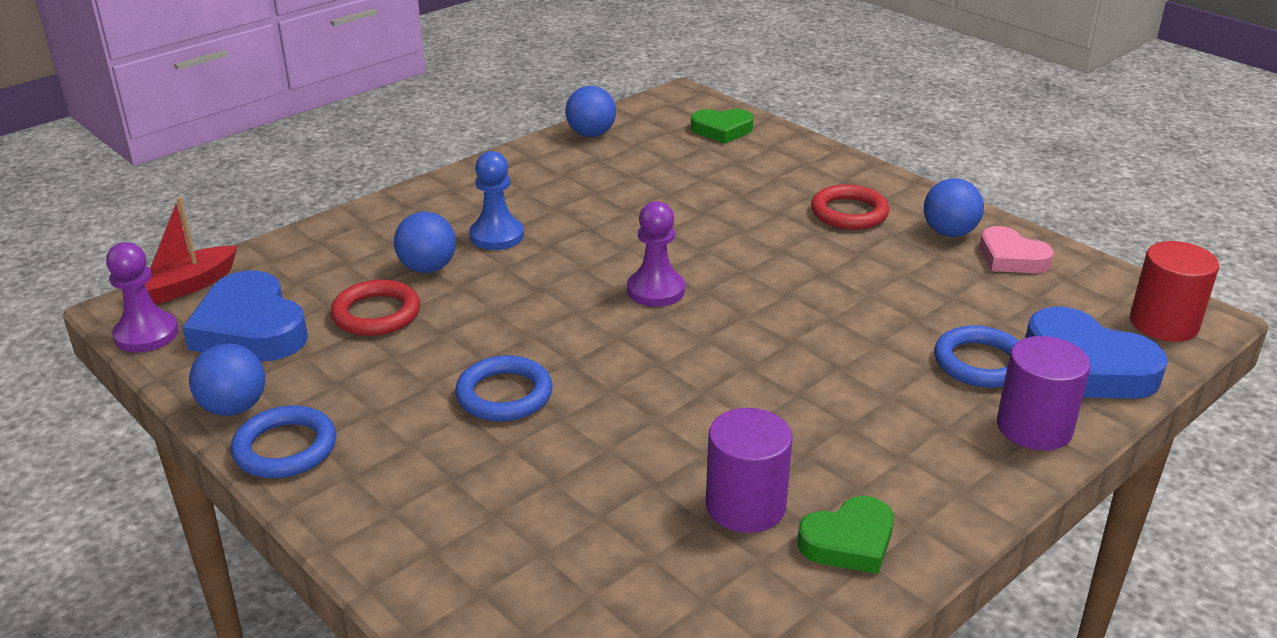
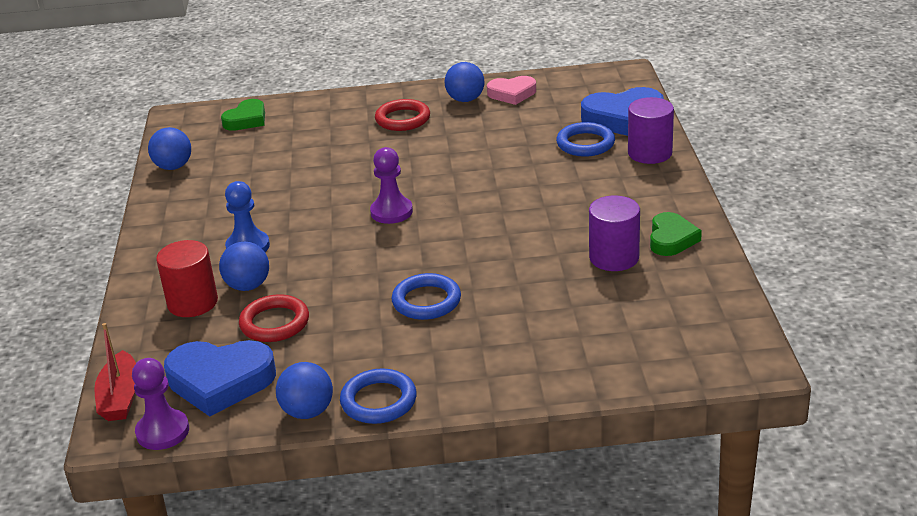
camera: 50 degrees left, 0 degrees up
(1163, 323) = (617, 83): red cylinder -> red cylinder (192, 303)

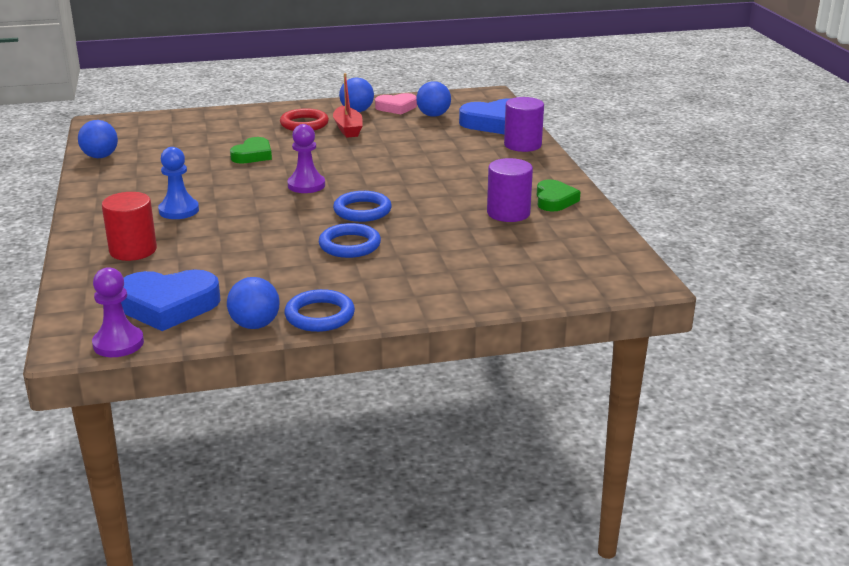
camera: 10 degrees left, 5 degrees down
(120, 397) = (73, 320): red boat -> red boat (348, 129)
(246, 120) = (163, 125): green heart -> green heart (253, 155)
(248, 286) = (183, 238): blue ball -> blue ball (433, 115)
(274, 323) = (213, 263): red ring -> none
(585, 144) = (466, 139): blue ring -> blue ring (362, 211)

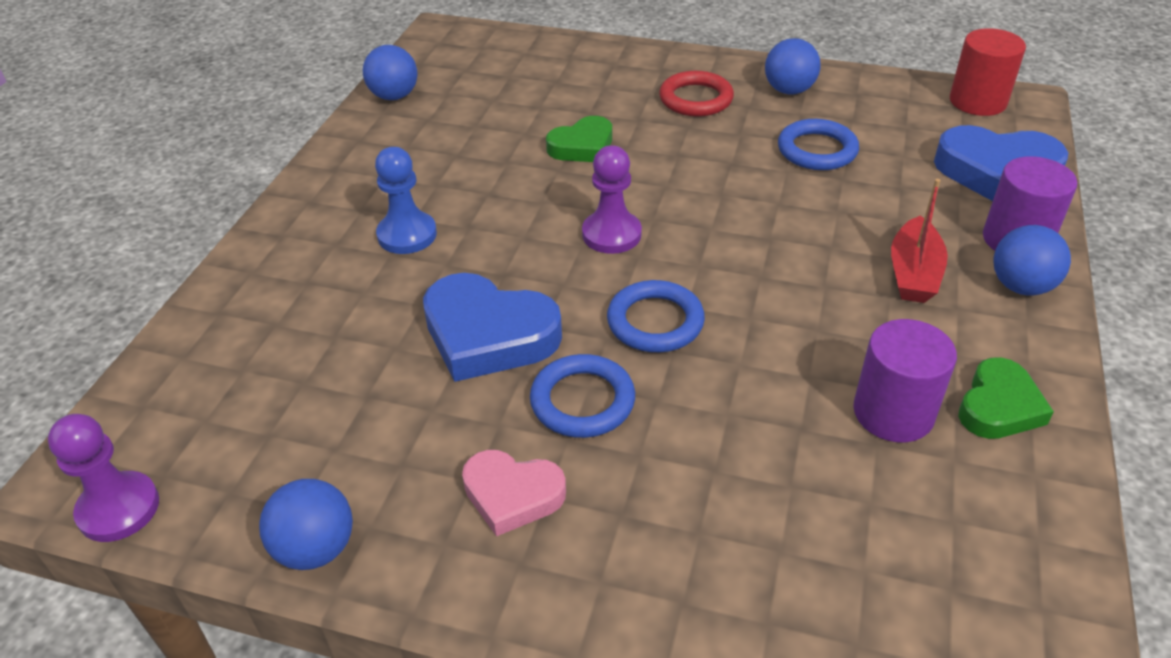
camera: 30 degrees right, 15 degrees up
(133, 250) = (291, 301): red cylinder -> red cylinder (977, 101)
(168, 305) = (242, 446): blue heart -> blue heart (488, 335)
(319, 315) = (421, 568): blue ring -> blue ring (817, 150)
(348, 129) = (751, 126): red boat -> red boat (913, 273)
(396, 107) = (854, 96): pink heart -> pink heart (512, 495)
(433, 115) = (902, 128): blue ball -> blue ball (1021, 286)

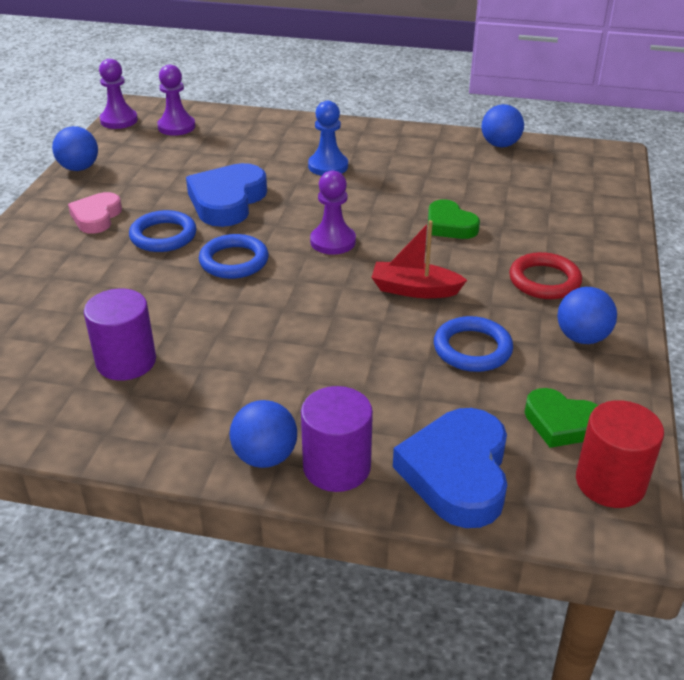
camera: 85 degrees right, 5 degrees down
(193, 414) = (176, 127): none -> purple pawn
(913, 273) = (285, 390): red boat -> red boat (414, 290)
(999, 406) = (121, 417): green heart -> green heart (561, 423)

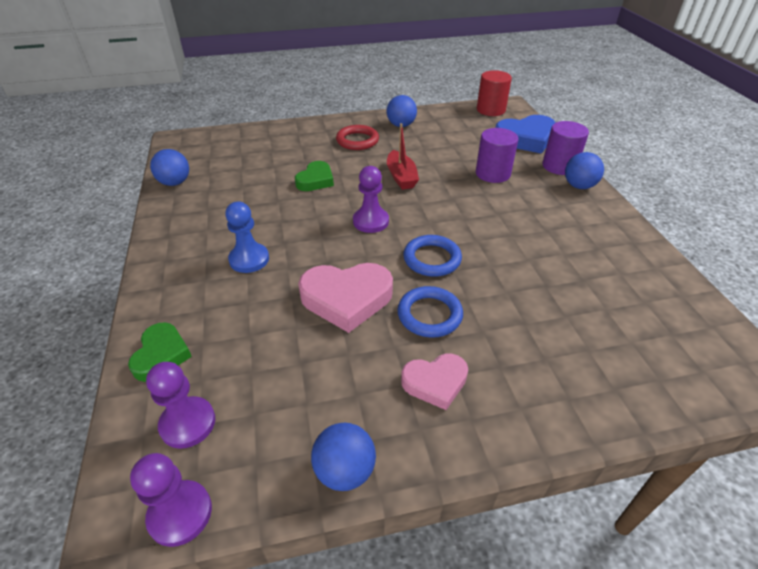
camera: 115 degrees left, 5 degrees up
(126, 361) = (578, 262): purple cylinder -> purple cylinder (492, 173)
(227, 201) = (346, 299): blue heart -> pink heart
(472, 349) = (438, 150): blue ring -> none
(561, 423) = (468, 122): green heart -> green heart (161, 355)

